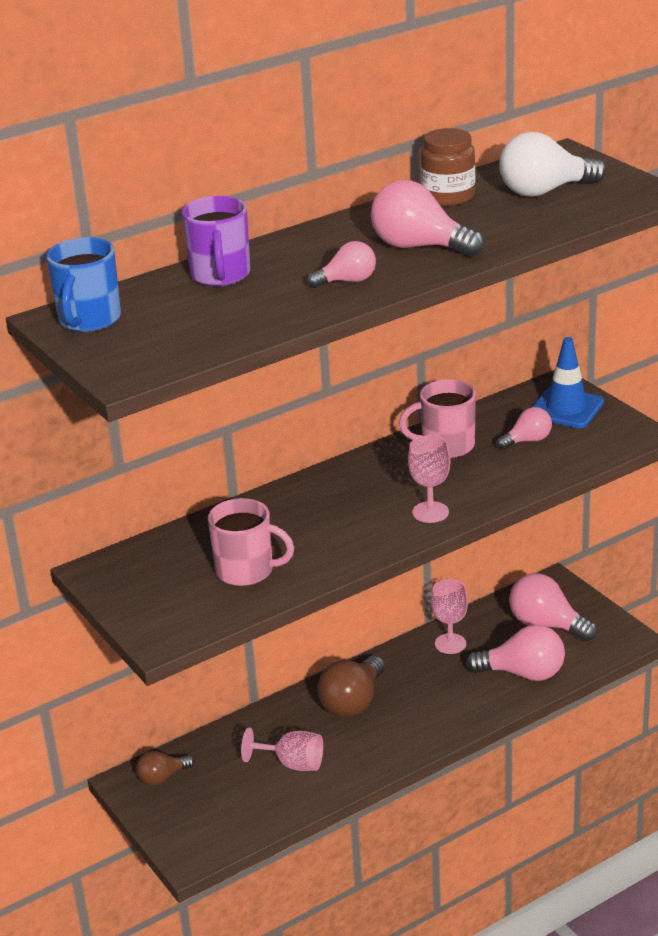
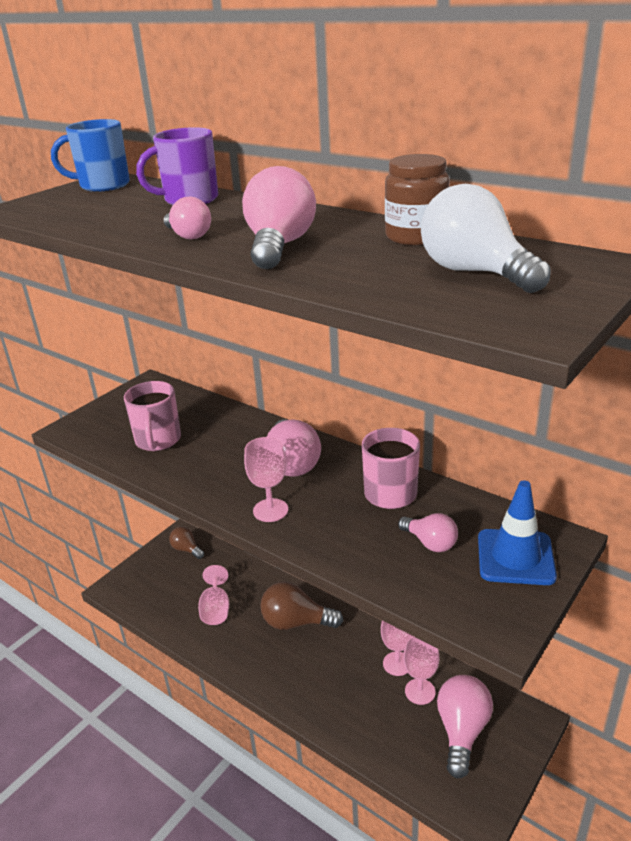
camera: 70 degrees right, 0 degrees up
(491, 638) = (420, 691): none -> pink goblet
(523, 673) = (380, 731): pink light bulb -> pink light bulb (292, 463)

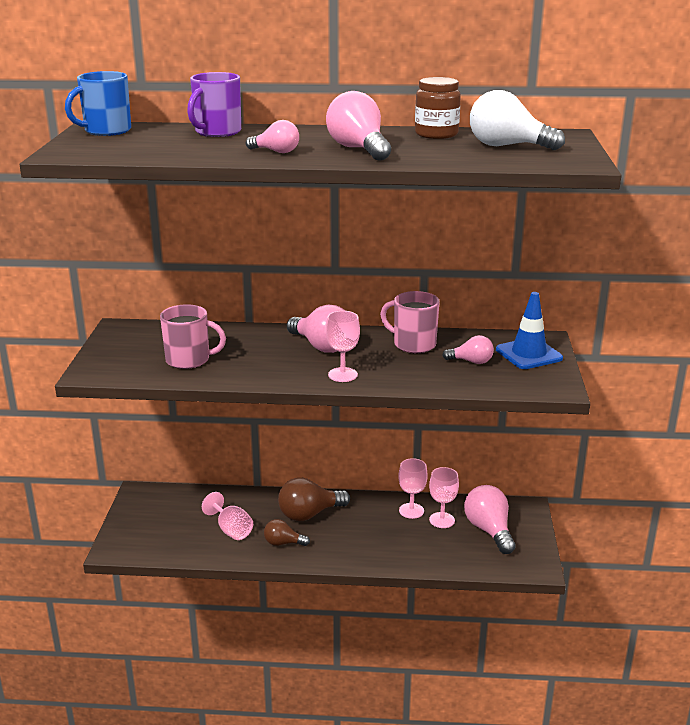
camera: 35 degrees left, 5 degrees down
(158, 440) = (189, 360): pink mug -> pink mug turned 45 degrees counterclockwise
(186, 549) = (157, 500): brown light bulb -> brown light bulb (283, 543)

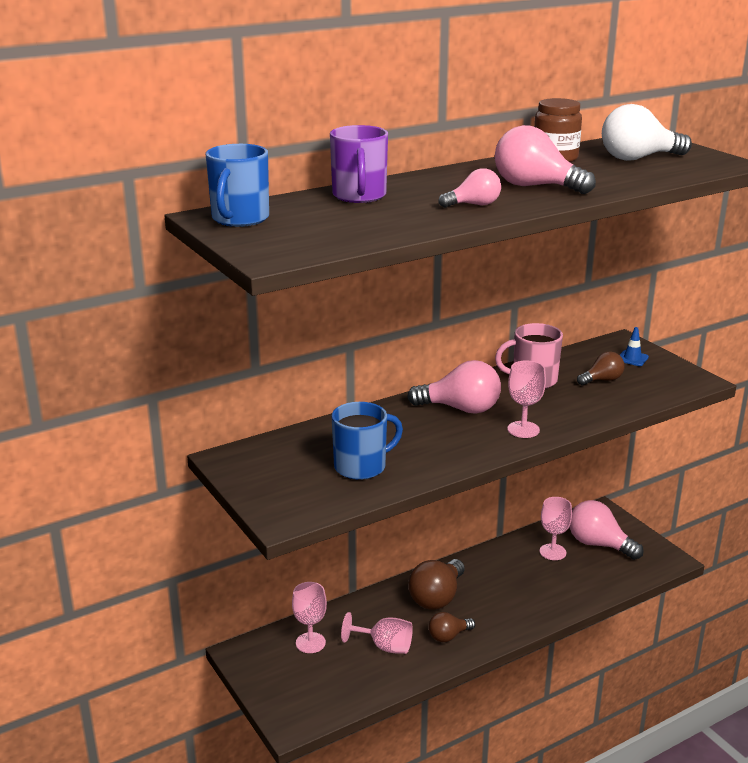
camera: 35 degrees left, 0 degrees up
(189, 360) = (361, 467): pink mug -> blue mug
(411, 511) = (518, 554): pink goblet -> pink goblet (310, 643)
(471, 361) = (602, 380): pink light bulb -> brown light bulb
(528, 354) = (632, 358): blue traffic cone -> blue traffic cone, size x0.51

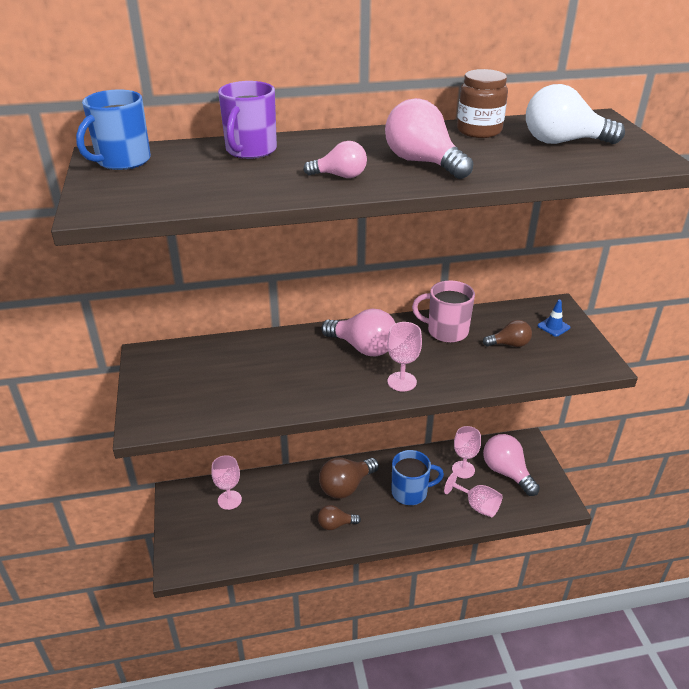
camera: 20 degrees right, 10 degrees up
(361, 467) = (241, 388): blue mug -> blue mug (410, 492)
(384, 646) = (282, 519): pink goblet -> pink goblet (477, 505)

